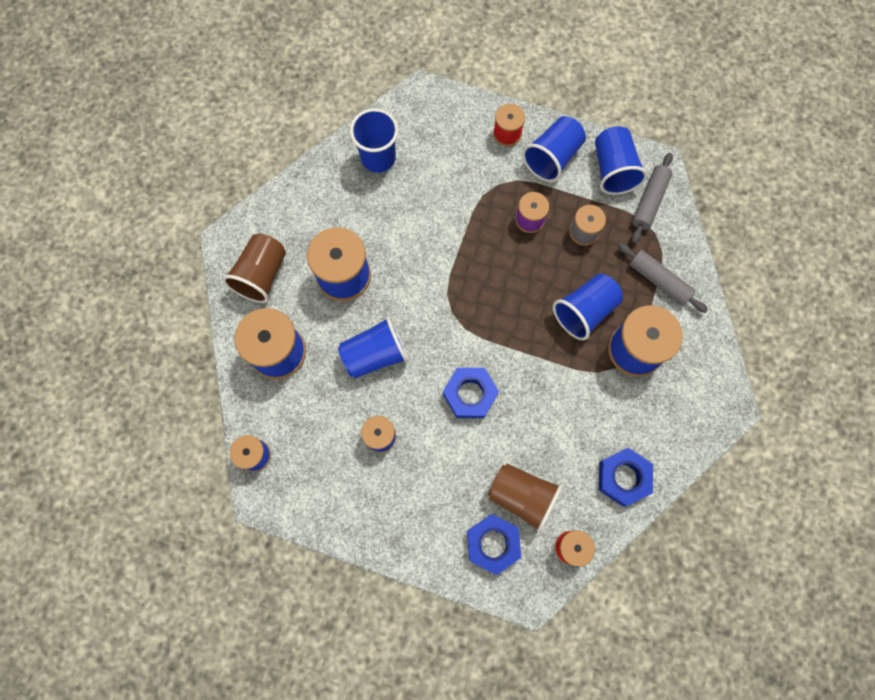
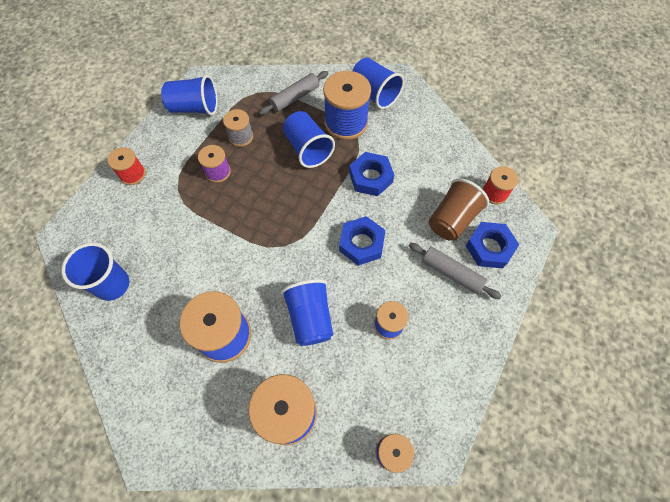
camera: 80 degrees left, 10 degrees down
(261, 275) = (199, 421): brown cup -> none
(552, 158) = (168, 146): blue cup -> blue cup (375, 93)
(623, 477) = (443, 149): blue nut -> blue nut (370, 177)
(649, 201) = (229, 90): grey rolling pin -> grey rolling pin (451, 273)

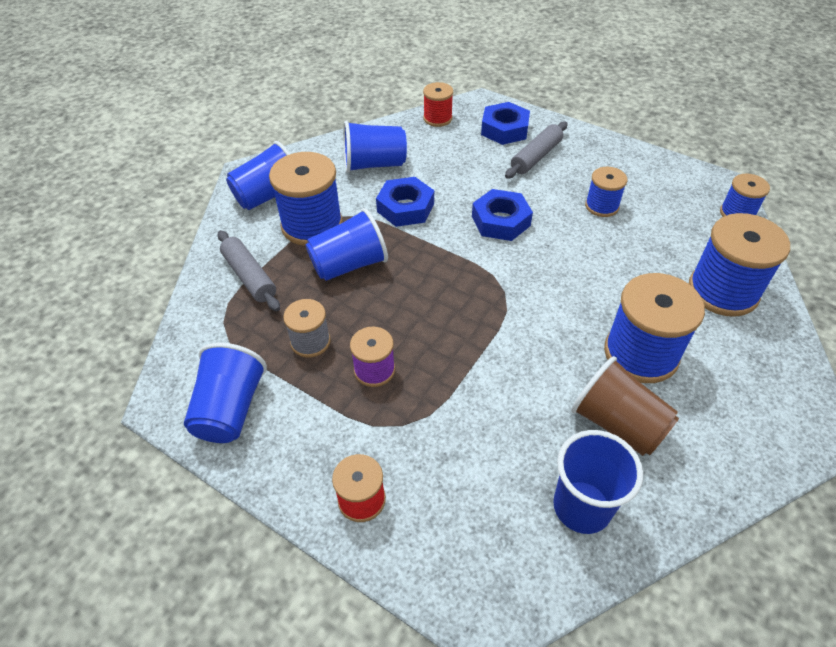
camera: 85 degrees left, 15 degrees down
(310, 317) = (603, 269): blue cup -> blue cup (374, 164)
(452, 219) = (469, 150): brown cup -> brown cup (617, 424)

